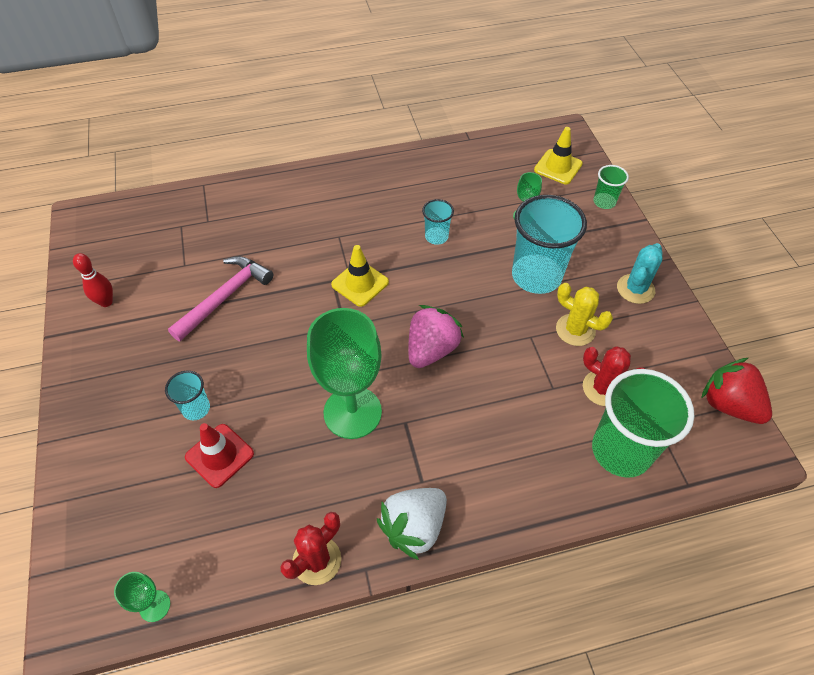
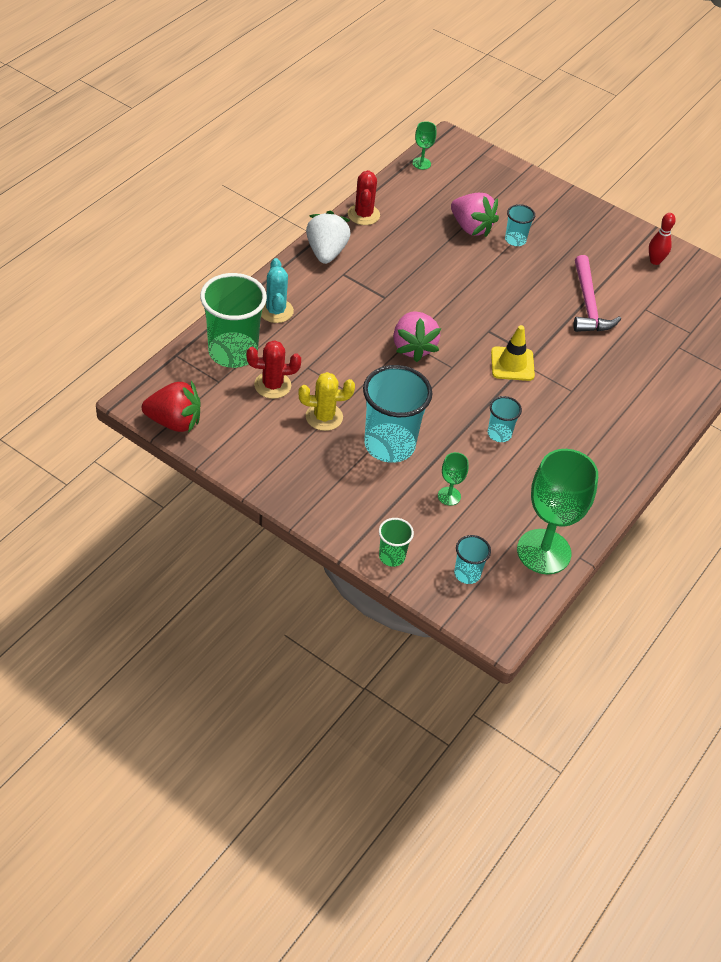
camera: 135 degrees right, 5 degrees down
(219, 455) = (471, 227): red traffic cone -> pink strawberry
(352, 412) = (422, 285): green goblet -> green goblet (544, 552)
(558, 167) = (467, 574): yellow traffic cone -> turquoise cup
(635, 289) = (301, 479): turquoise cactus -> turquoise cactus (275, 311)

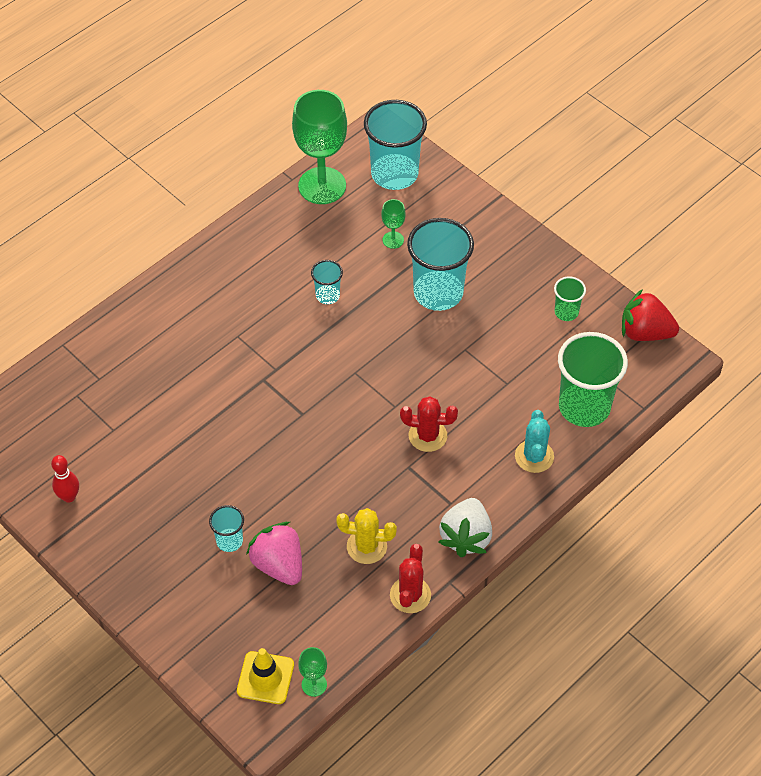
camera: 165 degrees left, 5 degrees up
(272, 385) = (545, 365): red cactus -> red cactus (427, 436)
(324, 417) = (497, 326): yellow cactus -> yellow cactus (366, 546)
(392, 556) = (456, 193): green cup -> green cup (566, 312)
(413, 347) = (390, 399): pink strawberry -> none
(467, 574) = (394, 174): turquoise cup -> turquoise cup, size x2.06
(512, 364) = (289, 371): yellow traffic cone -> yellow traffic cone (265, 678)
(588, 304) = (177, 440): pink hammer -> none

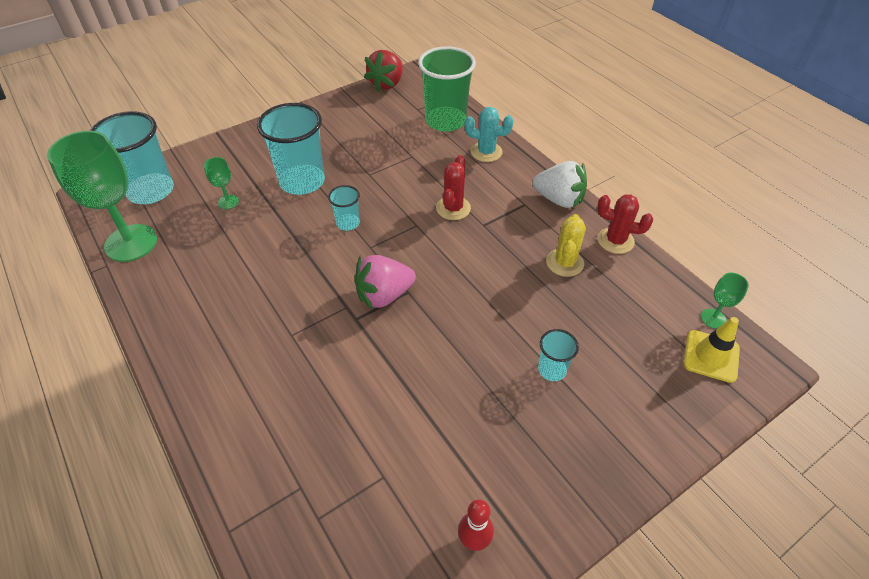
camera: 80 degrees left, 5 degrees down
(278, 564) = (582, 331): pink strawberry -> pink strawberry (384, 295)
(327, 295) = (271, 255): turquoise cup -> turquoise cup (348, 223)
(566, 312) = (353, 116): green cup -> none

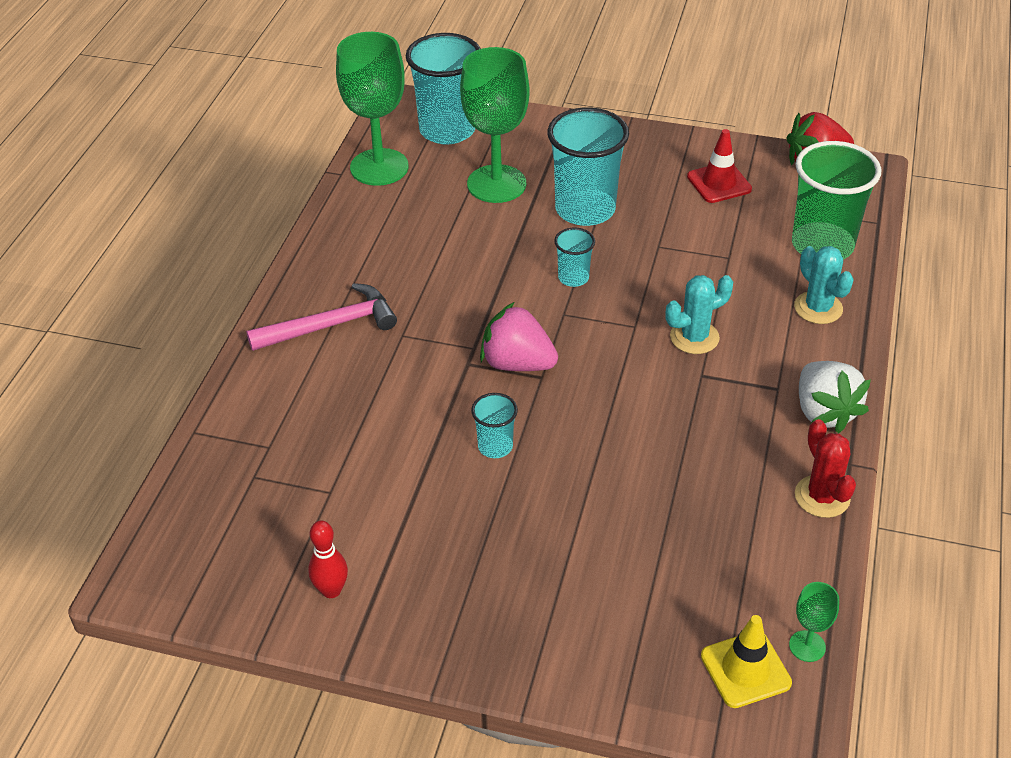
camera: 50 degrees right, 5 degrees down
(228, 202) = (496, 184): green goblet -> green goblet, size x2.28
(233, 368) = (331, 325): none -> pink hammer
(355, 122) = (719, 183): none -> red traffic cone
(453, 208) = (694, 337): red cactus -> turquoise cactus
(552, 370) = (571, 542): turquoise cup -> turquoise cup (495, 446)
(564, 263) = (730, 472): yellow cactus -> none

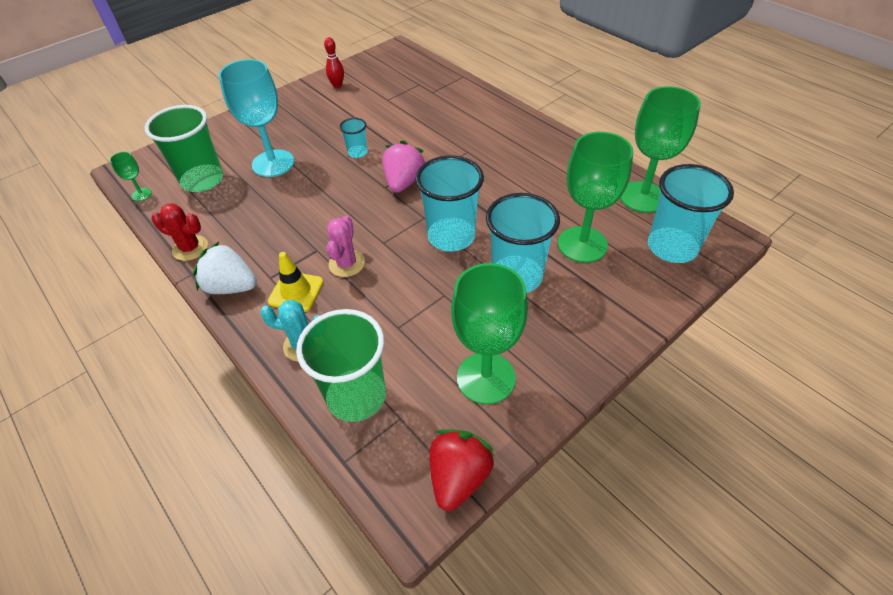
camera: 125 degrees right, 5 degrees up
(331, 325) = (498, 131): pink hammer -> none
(517, 363) = (404, 182): pink strawberry -> pink strawberry turned 45 degrees counterclockwise
(573, 278) = (451, 236): turquoise cup -> turquoise cup, size x2.06
(601, 530) = (273, 163): none -> turquoise goblet
(694, 337) = (347, 263): turquoise cactus -> pink cactus
(710, 591) = (202, 180): none -> green cup
(719, 183) = (486, 378): red traffic cone -> green goblet
(745, 669) = (160, 171): yellow traffic cone -> yellow traffic cone (296, 292)

